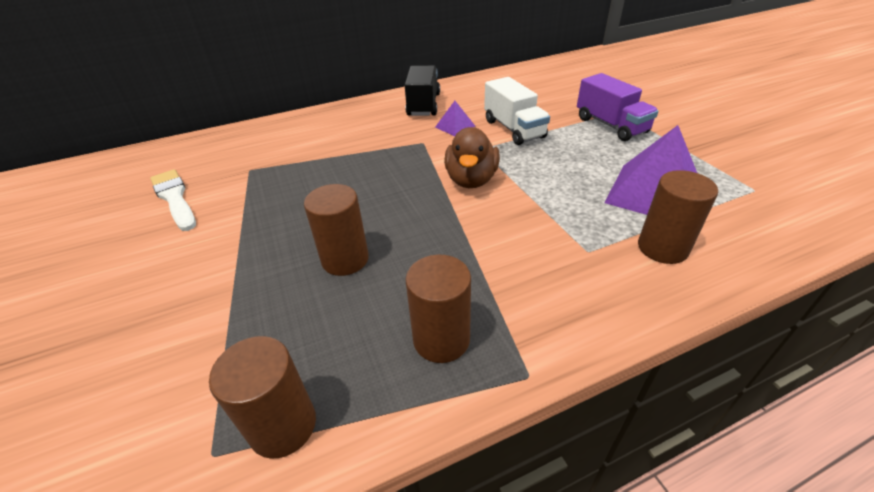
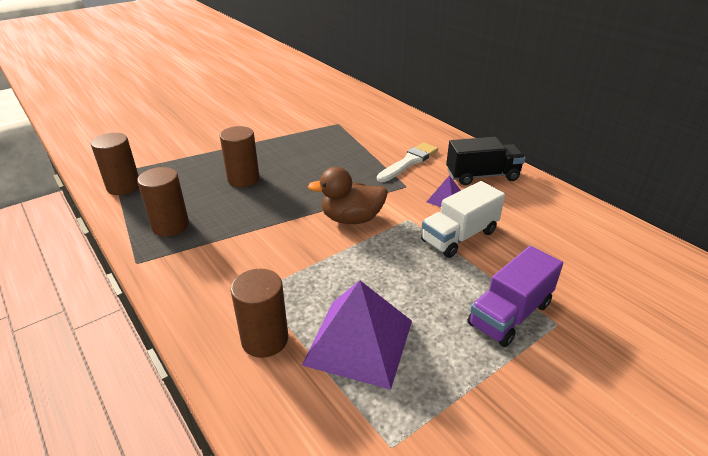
camera: 75 degrees right, 5 degrees down
(175, 198) = (299, 110): white brush -> white brush (409, 162)

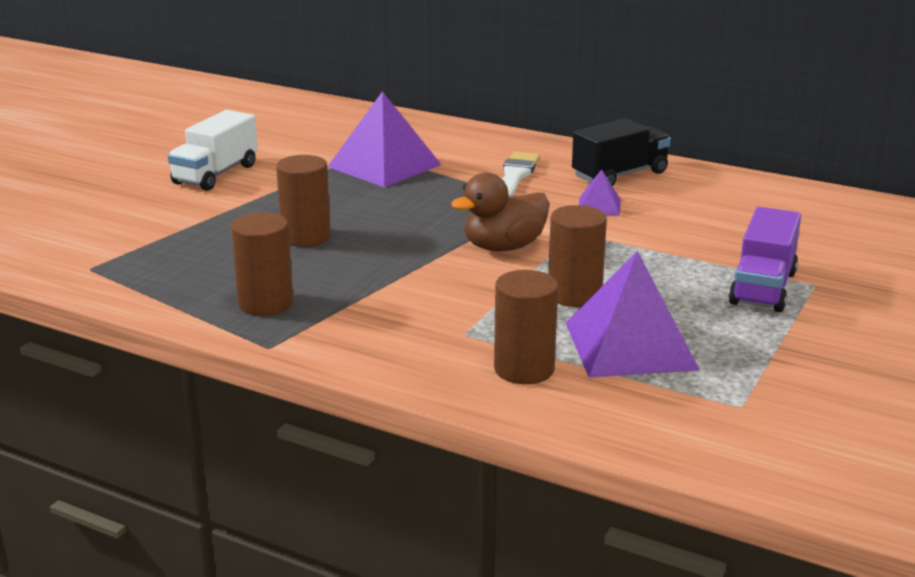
camera: 25 degrees left, 10 degrees down
(124, 186) = (131, 279): brown cylinder -> brown cylinder (574, 295)
(338, 135) = (384, 165): none -> purple pyramid
(459, 236) = (649, 236): white truck -> white truck (216, 174)

